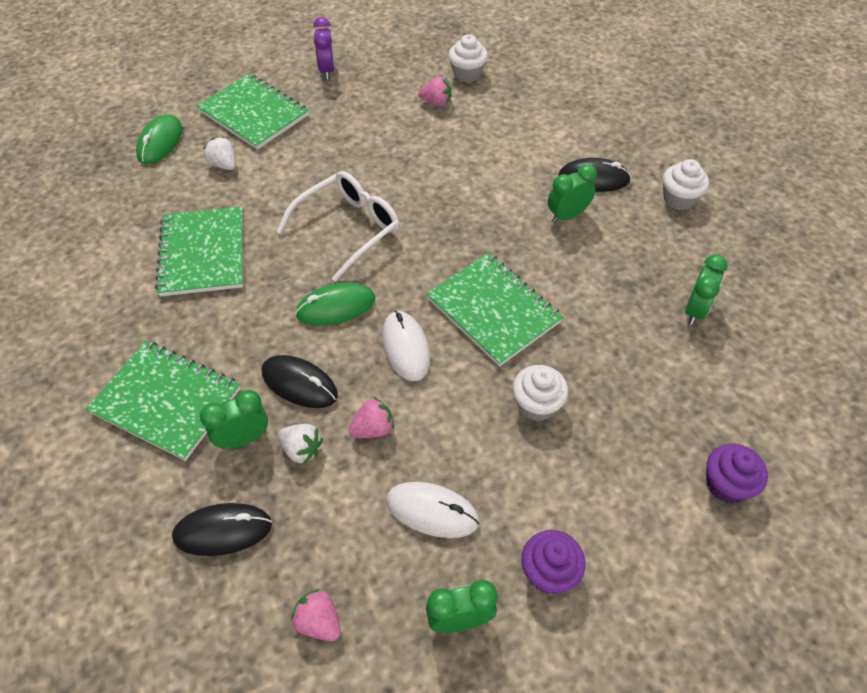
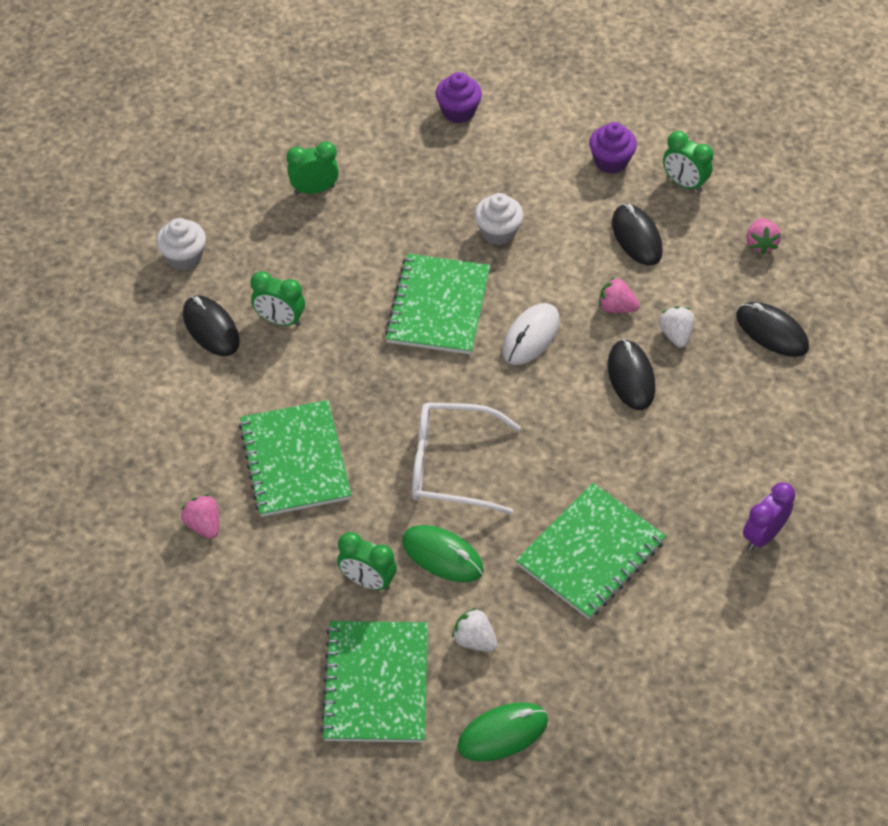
camera: 130 degrees left, 0 degrees up
(166, 401) = (734, 447): green notebook -> green notebook (294, 460)
(224, 164) = (474, 640): white strawberry -> white strawberry turned 120 degrees clockwise
(243, 439) = (706, 374): green clock -> green clock (368, 581)
(327, 70) = (237, 674): purple clock -> purple clock (762, 535)
(336, 307) = (541, 409): green mouse -> green mouse (442, 556)
(432, 511) = (636, 237): white mouse -> black mouse
(467, 73) = (126, 531): white cupcake -> none

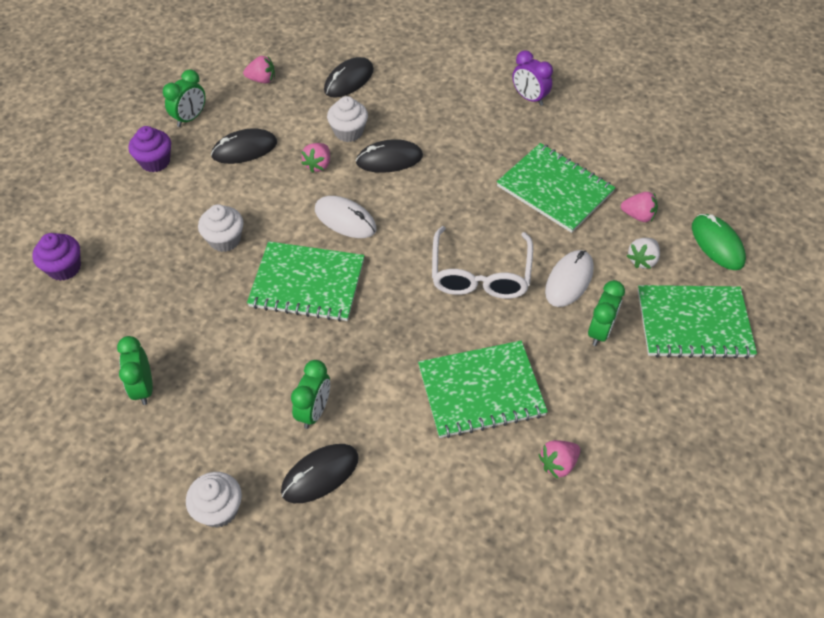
camera: 90 degrees left, 0 degrees up
(442, 556) = (569, 280): green mouse -> white mouse
(549, 645) = (638, 215): none -> pink strawberry
(675, 335) = (348, 132): white strawberry -> white cupcake

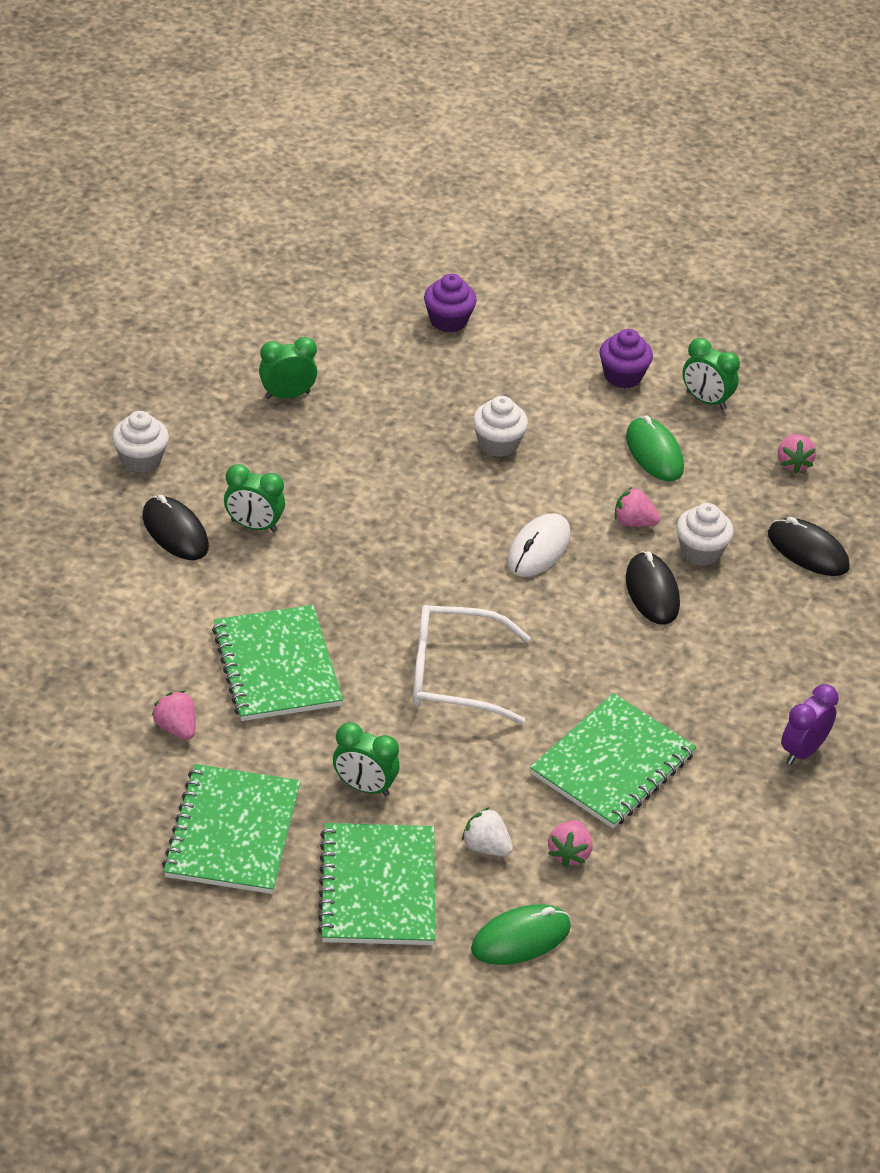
camera: 85 degrees right, 10 degrees down
(244, 149) = (654, 453): black mouse -> green mouse
(307, 283) = (433, 516): green notebook -> green notebook (232, 832)
(569, 280) = (447, 764): white mouse -> none

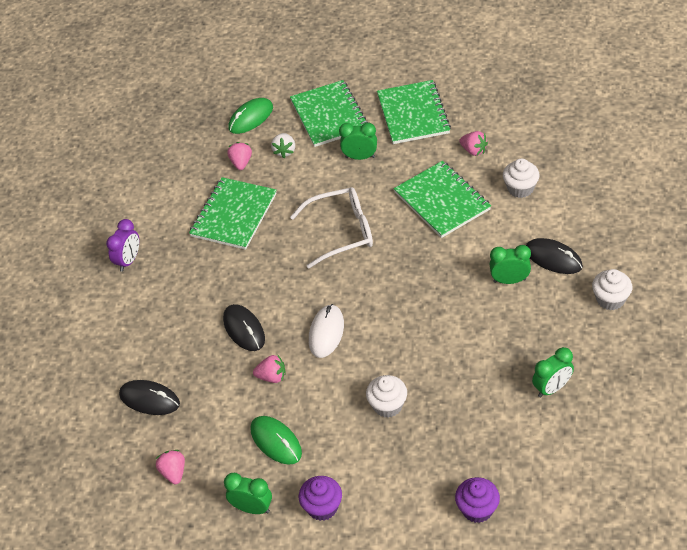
camera: 170 degrees right, 5 degrees up
(486, 847) = (284, 151): white strawberry -> white strawberry turned 75 degrees clockwise
(700, 551) = (221, 371): white cupcake -> white cupcake (520, 188)

